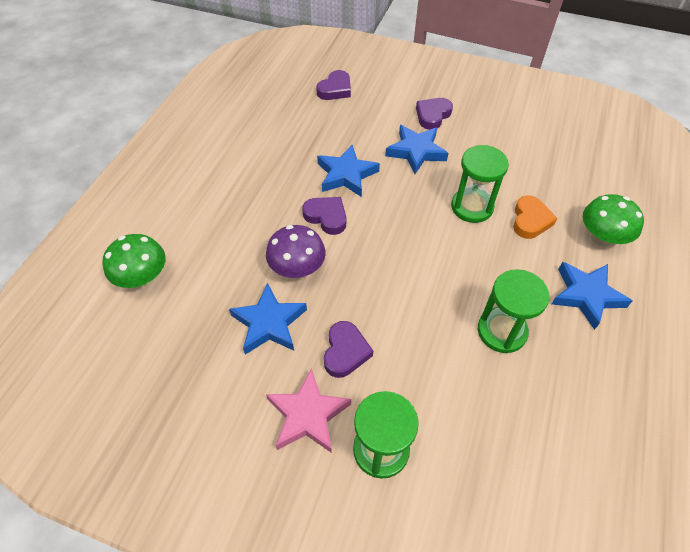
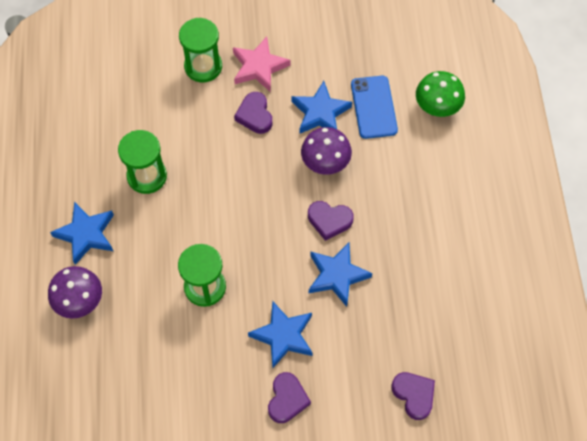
camera: 155 degrees right, 10 degrees up
(207, 305) = (374, 107): none -> blue phone
(335, 89) = (414, 395): purple heart -> purple heart turned 135 degrees clockwise
(530, 220) = (147, 294): orange heart -> none
(601, 238) = (79, 301): green mushroom -> purple mushroom

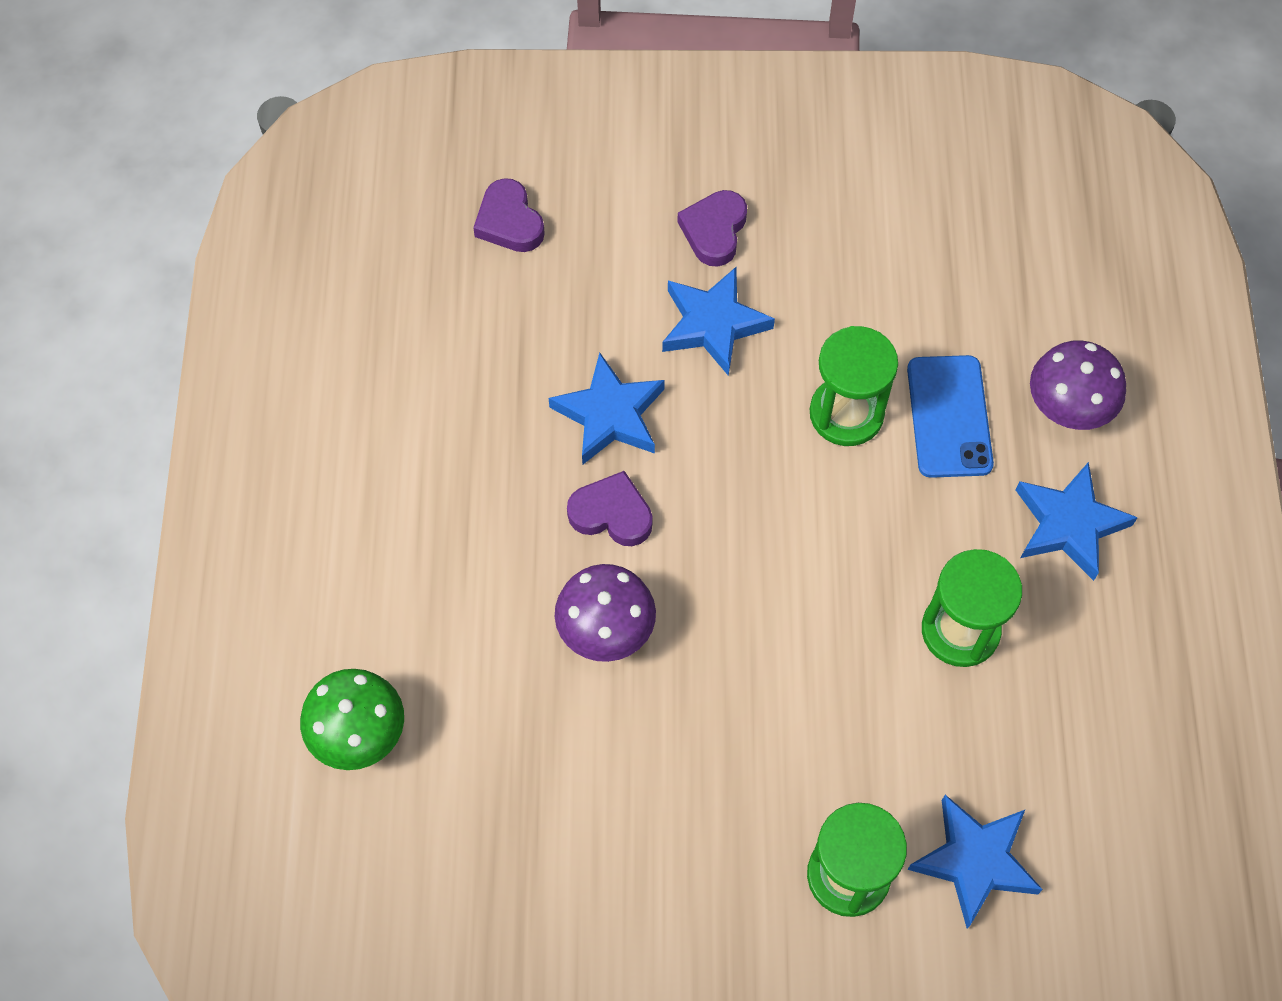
camera: 175 degrees left, 0 degrees up
(255, 115) = (740, 746): purple heart -> none
(259, 67) = (726, 863): pink star -> none
(320, 113) = (603, 740): blue star -> blue star (974, 861)
(374, 107) = (490, 744): blue phone -> blue phone (949, 416)

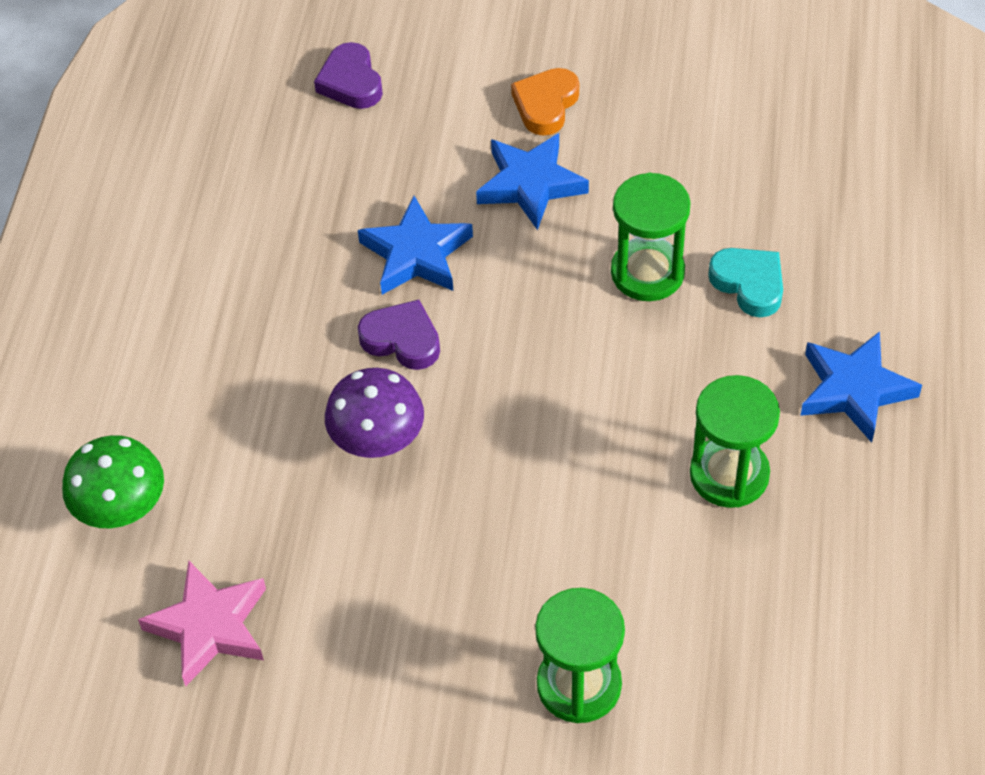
camera: 10 degrees right, 10 degrees down
(472, 854) = (209, 627): none -> pink star
(714, 231) = (546, 105): purple heart -> orange heart
(949, 416) = (749, 284): blue phone -> turquoise heart
(974, 861) = (709, 685): blue star -> none
(1068, 407) = (870, 286): purple mushroom -> none

